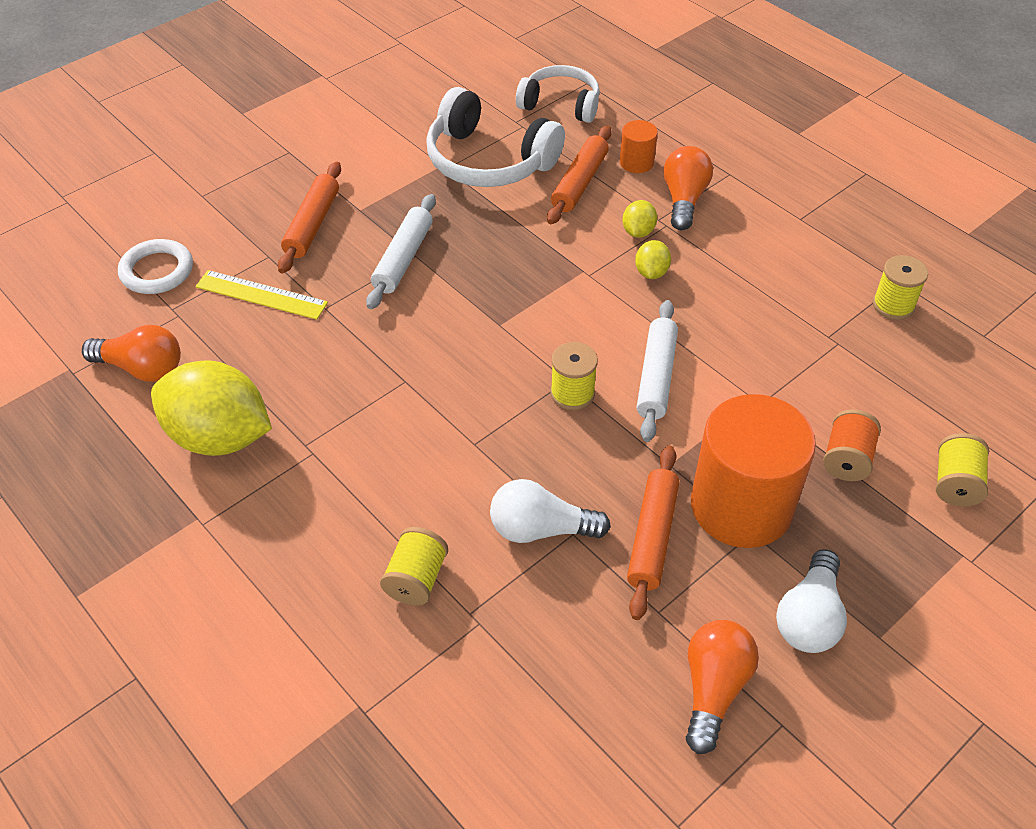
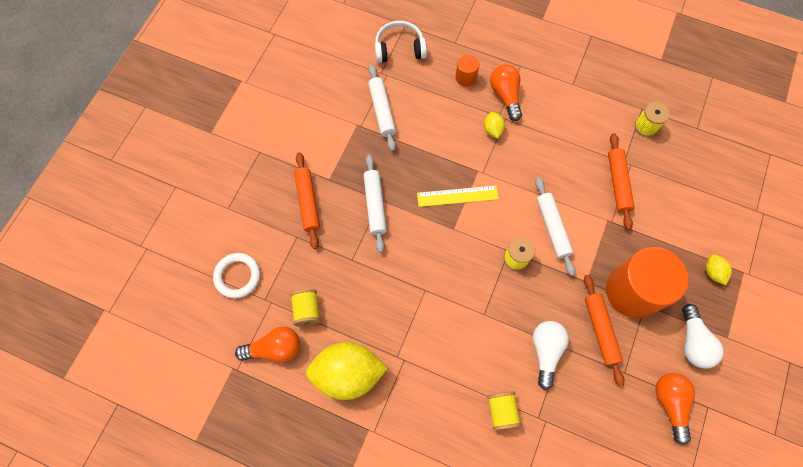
camera: 25 degrees left, 20 degrees up
(261, 295) = (310, 266): yellow ruler -> yellow ruler (457, 196)
(488, 161) = (382, 110): white headphones -> white rolling pin
(541, 529) = (545, 351): white light bulb -> white light bulb turned 120 degrees clockwise
(579, 183) = (442, 106): orange rolling pin -> orange rolling pin (618, 183)
(651, 272) = (514, 156): yellow lemon -> yellow lemon (713, 272)
(846, 459) = (668, 239): orange spool -> none
(955, 483) = (723, 230): yellow spool -> yellow spool (307, 310)

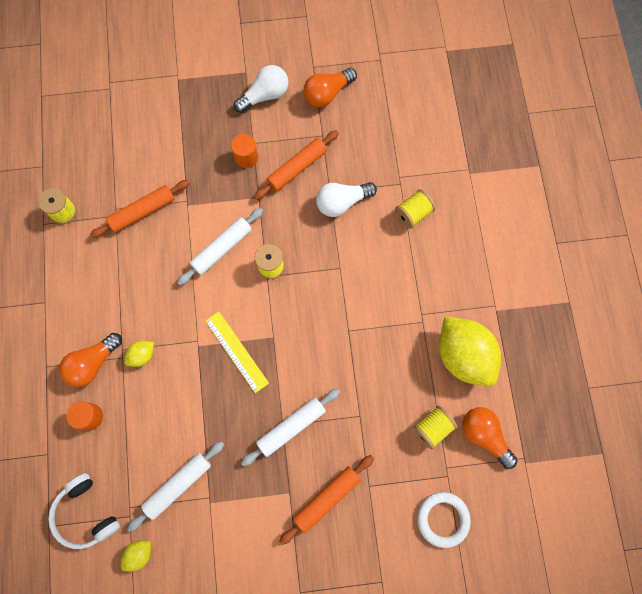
camera: 120 degrees left, 5 degrees up
(632, 291) = (246, 157): orange cylinder -> orange cylinder, size x0.44
(713, 272) = (191, 102): yellow lemon -> yellow lemon (139, 554)

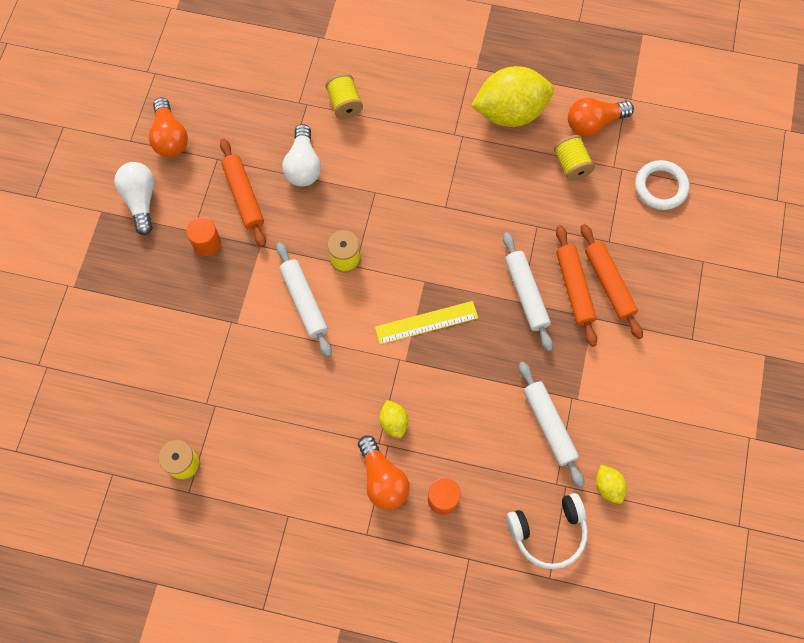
camera: 70 degrees left, 5 degrees down
(142, 211) = (223, 373): orange rolling pin -> orange rolling pin (574, 288)

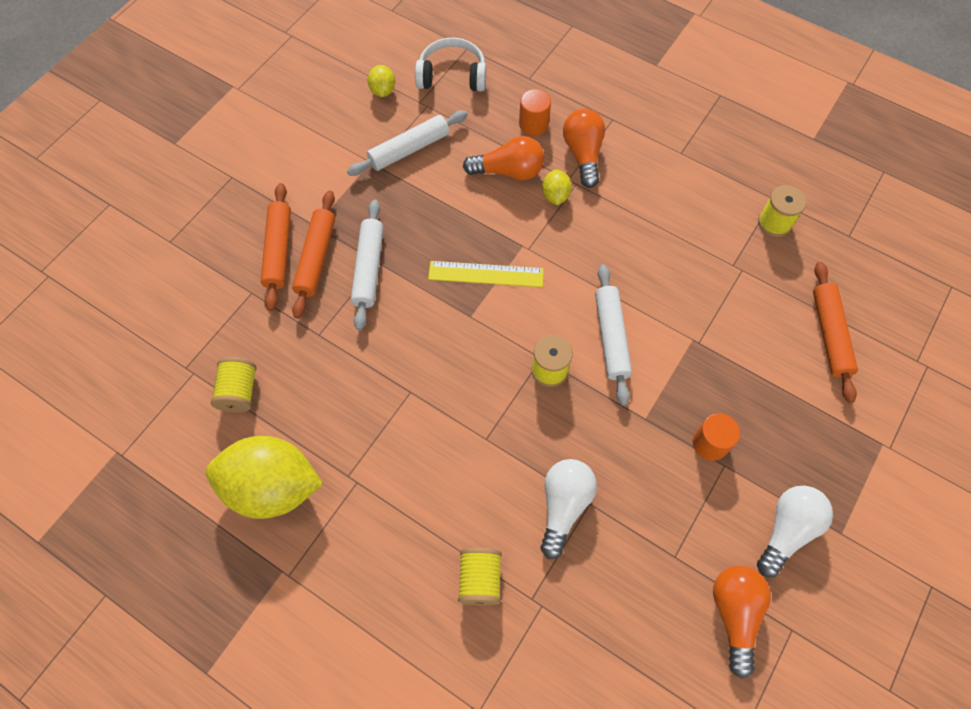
camera: 160 degrees left, 5 degrees down
(141, 200) = (787, 530): white light bulb -> white light bulb turned 150 degrees counterclockwise
(244, 196) = (651, 490): orange rolling pin -> orange rolling pin (829, 335)
(549, 425) = (409, 149): white rolling pin -> white rolling pin turned 60 degrees clockwise
(594, 123) = (181, 435): orange light bulb -> orange light bulb (508, 171)
(661, 187) = (158, 331): white ring -> none

